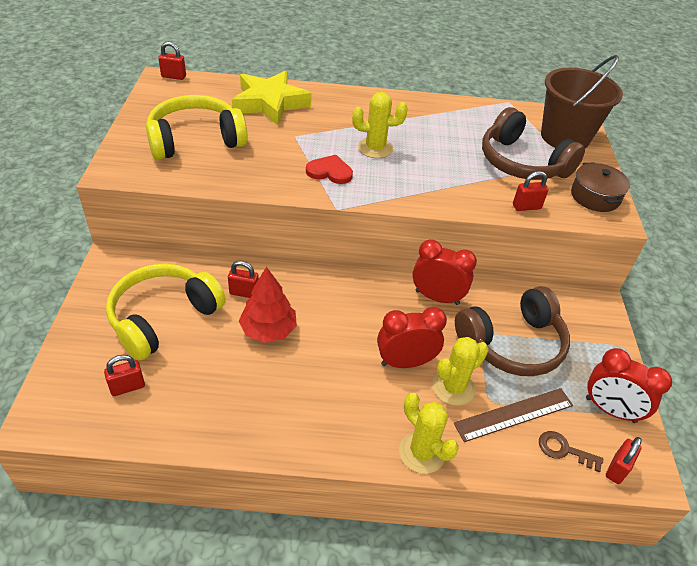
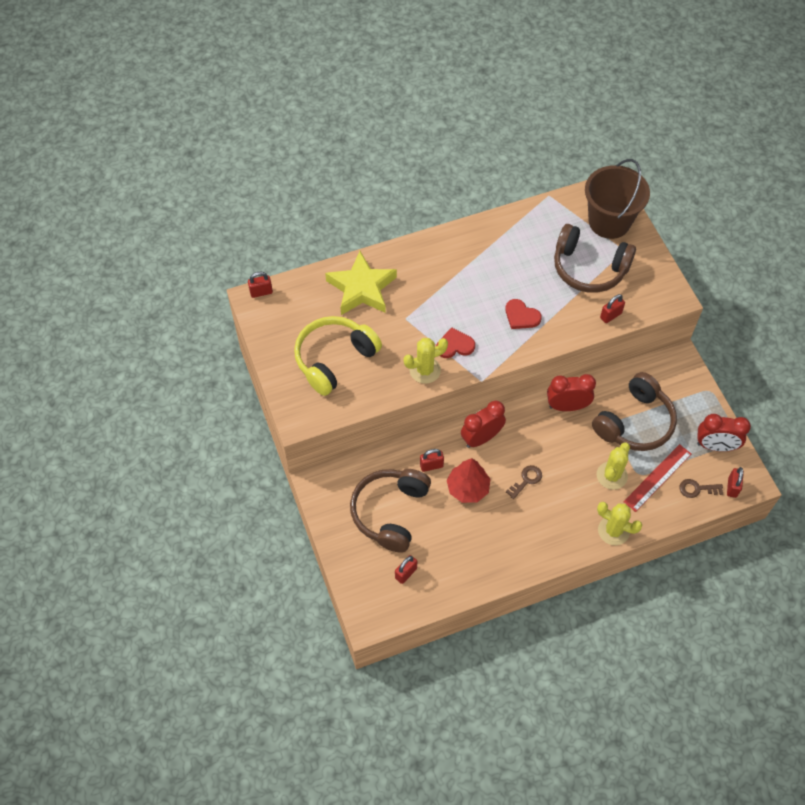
camera: 20 degrees left, 15 degrees up
(163, 318) = (390, 512): yellow headphones -> brown headphones
(343, 349) = (526, 480): none -> brown key
(375, 148) = (473, 303): yellow cactus -> yellow cactus (425, 370)
(405, 362) = (572, 470): red clock -> red clock (481, 438)
(421, 174) = (521, 316): none -> red heart
(514, 414) = (657, 477): brown ruler -> red ruler
(595, 197) = (654, 282): brown pot -> none

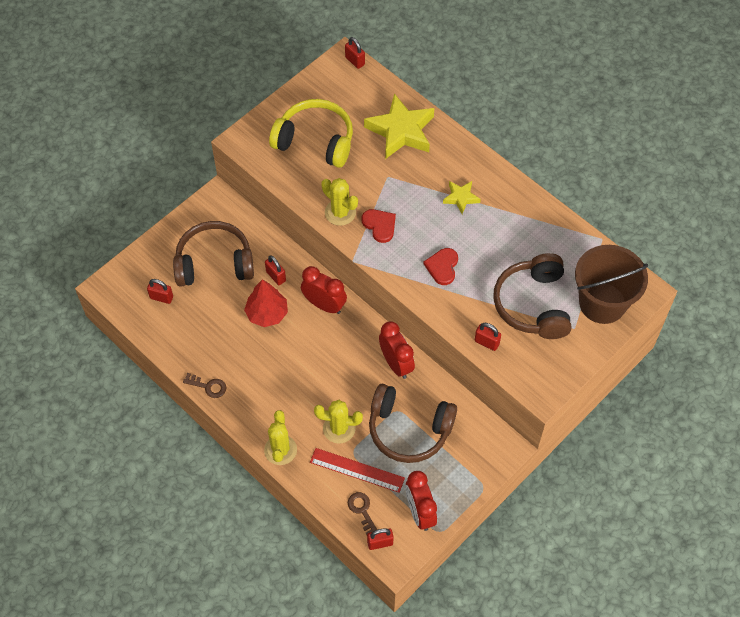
camera: 65 degrees right, 0 degrees up
(457, 274) = (461, 198): none -> yellow star
(526, 480) = (298, 357): brown key -> brown key (208, 386)

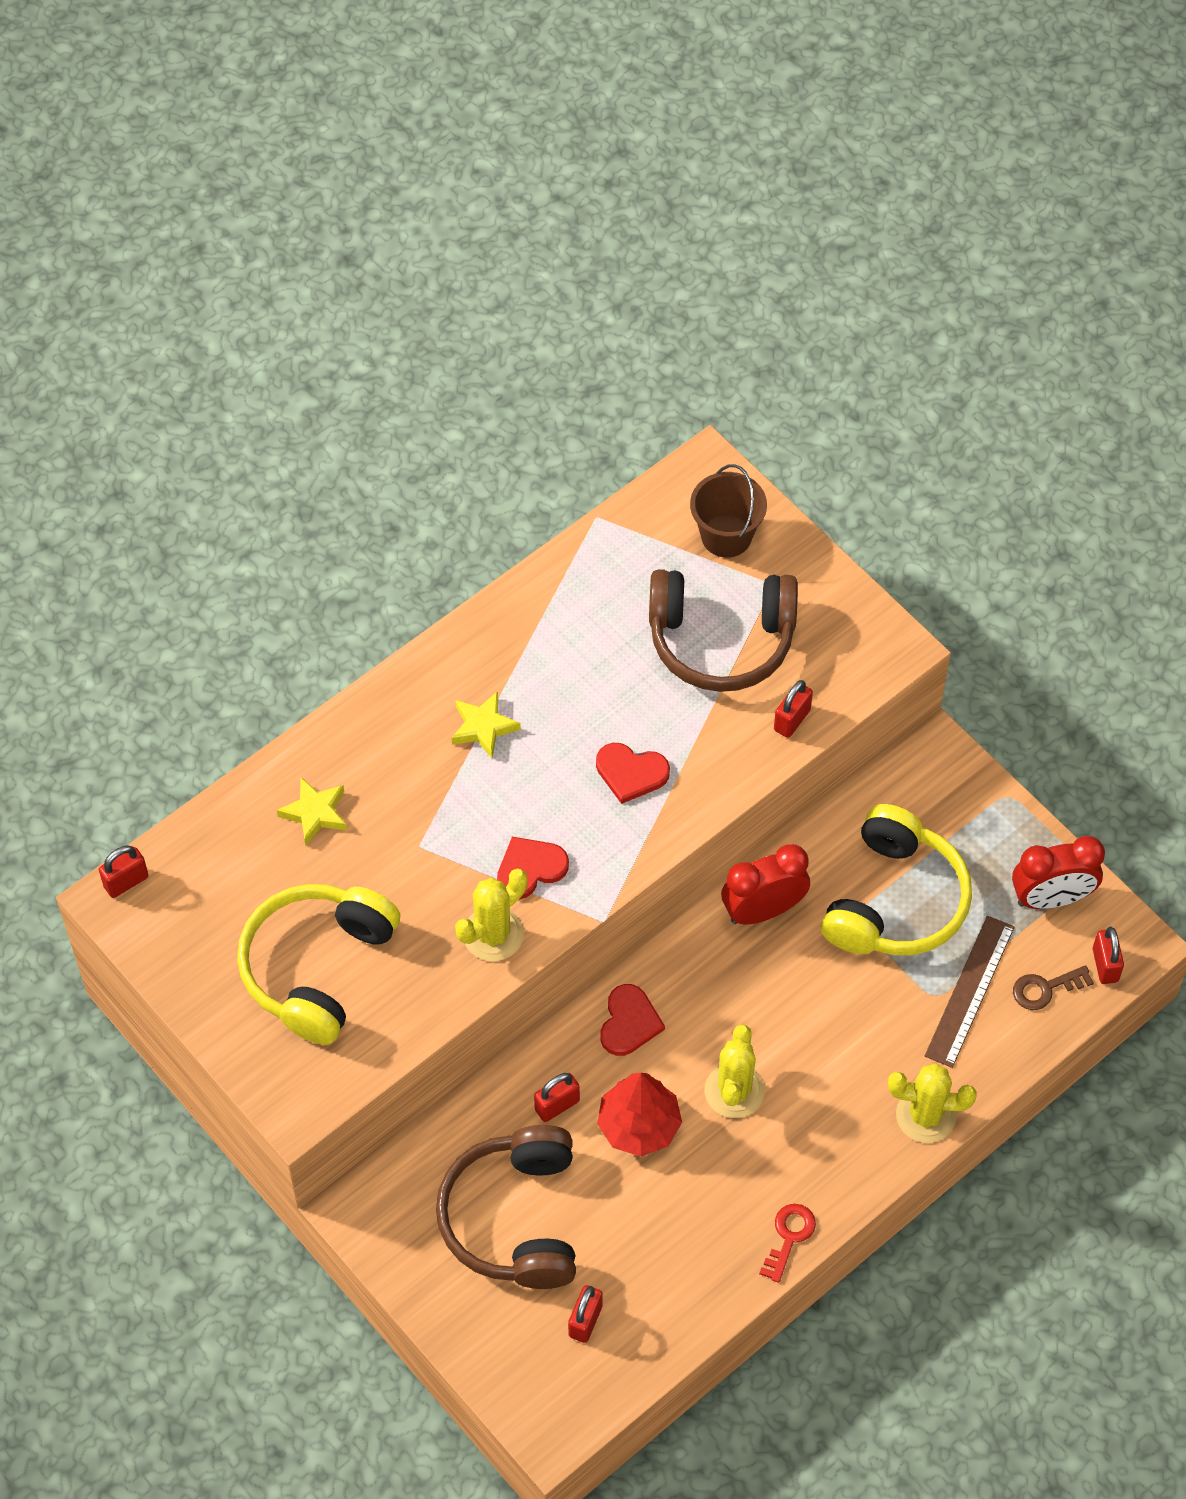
camera: 85 degrees left, 0 degrees up
(208, 386) = (789, 1236): brown key -> red key
(324, 305) = (629, 1022): red clock -> red heart
(339, 428) = (888, 1014): yellow cactus -> yellow cactus (734, 1091)
(357, 470) = (970, 991): red ruler -> brown ruler
(401, 131) = (315, 813): yellow star -> yellow star, size x0.51
(409, 429) = (895, 901): brown headphones -> yellow headphones
(602, 303) = (726, 536): brown bucket -> brown bucket, size x0.62

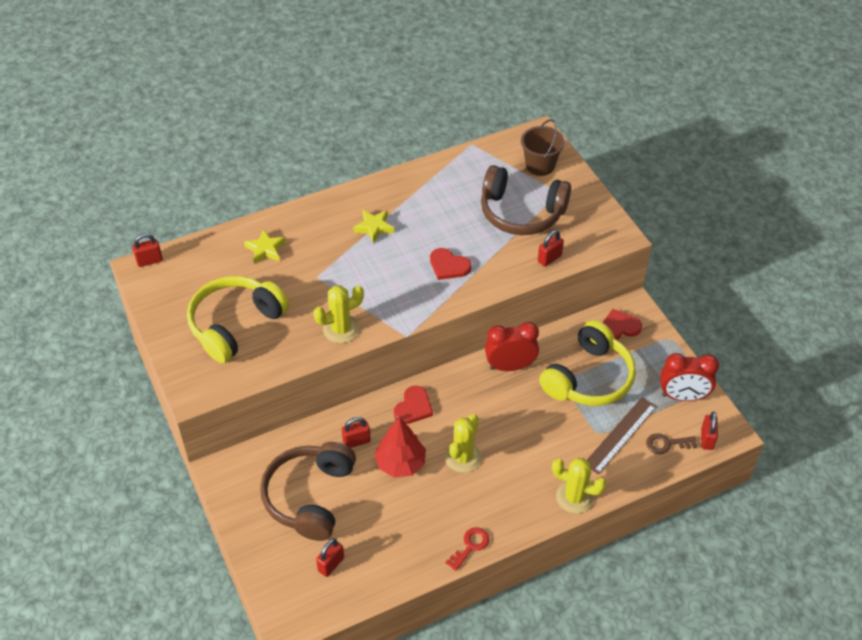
camera: 15 degrees right, 10 degrees down
(530, 868) = (374, 301): red heart -> red heart (619, 327)

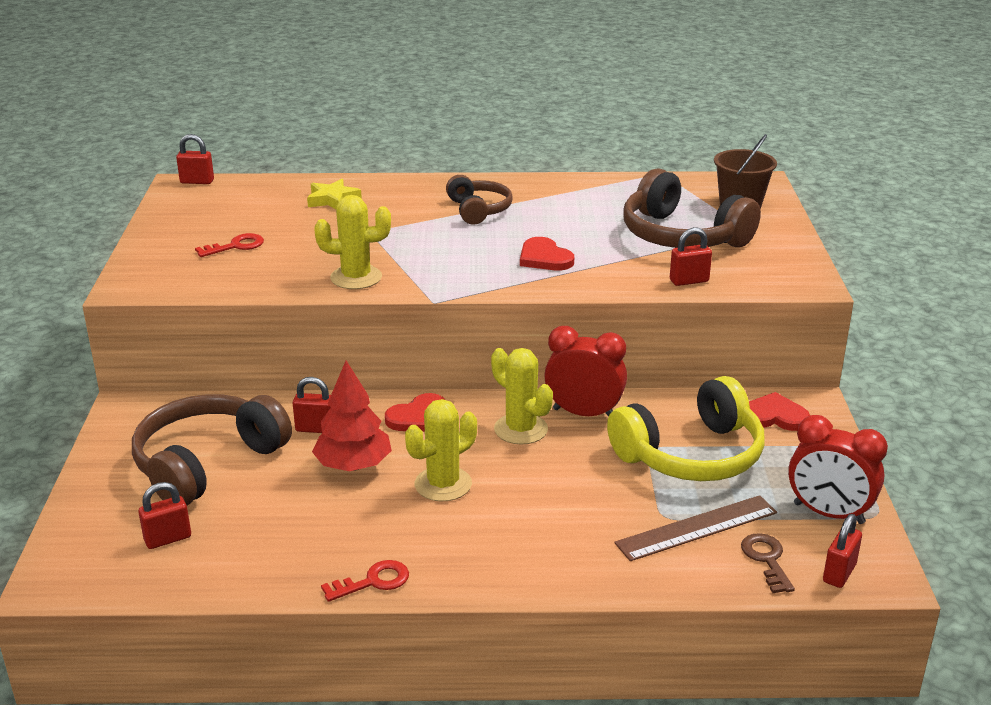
camera: 25 degrees right, 20 degrees down
(235, 325) = (236, 246): yellow headphones -> red key
(374, 228) = (478, 210): yellow star -> brown headphones
(574, 497) = (573, 576): yellow cactus -> yellow cactus (521, 429)
(666, 444) = (766, 559): brown key -> brown key turned 60 degrees clockwise

